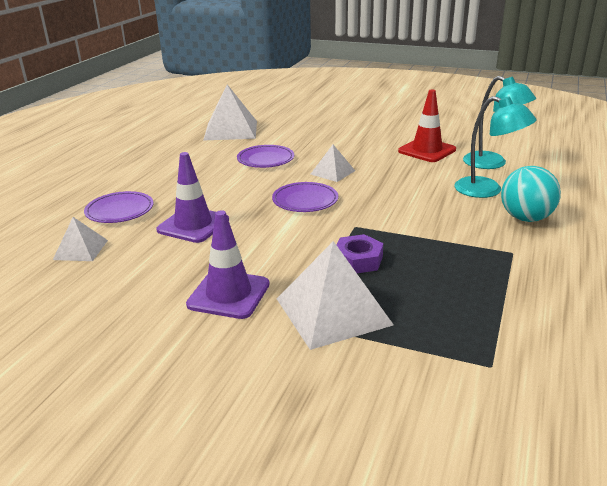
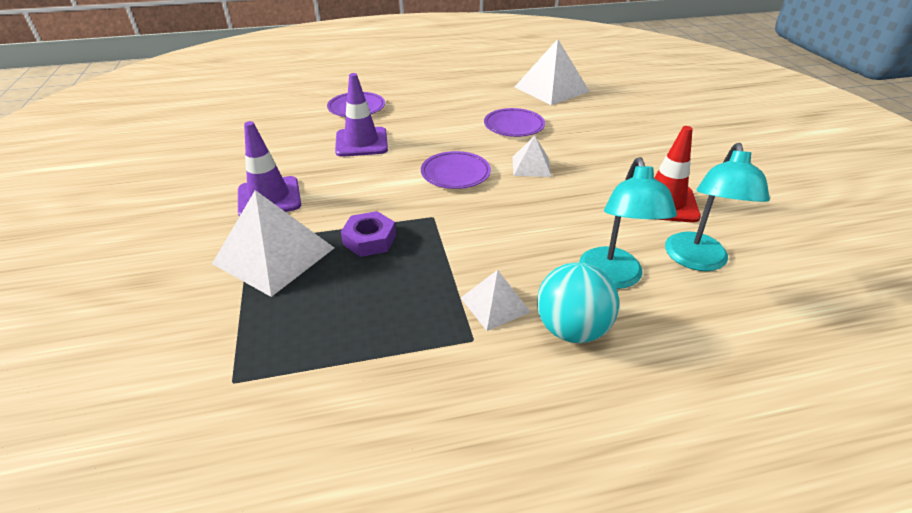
camera: 55 degrees right, 10 degrees up
(81, 249) = (290, 119): white pyramid -> white pyramid (495, 305)

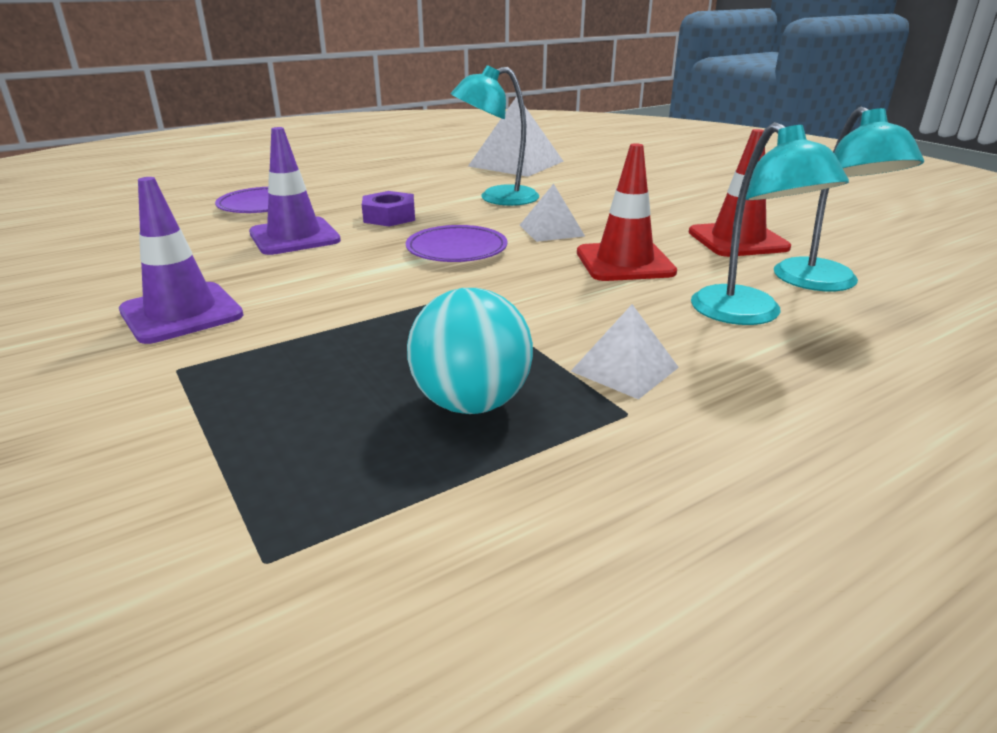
camera: 20 degrees left, 10 degrees down
(274, 255) = (235, 378): white pyramid -> none
(369, 240) = (384, 333): purple nut -> purple nut (389, 217)
(514, 126) = (497, 198): purple plate -> turquoise lamp
(561, 209) = (624, 262): none -> red traffic cone
(571, 329) = (746, 374): turquoise ball -> turquoise ball (471, 403)

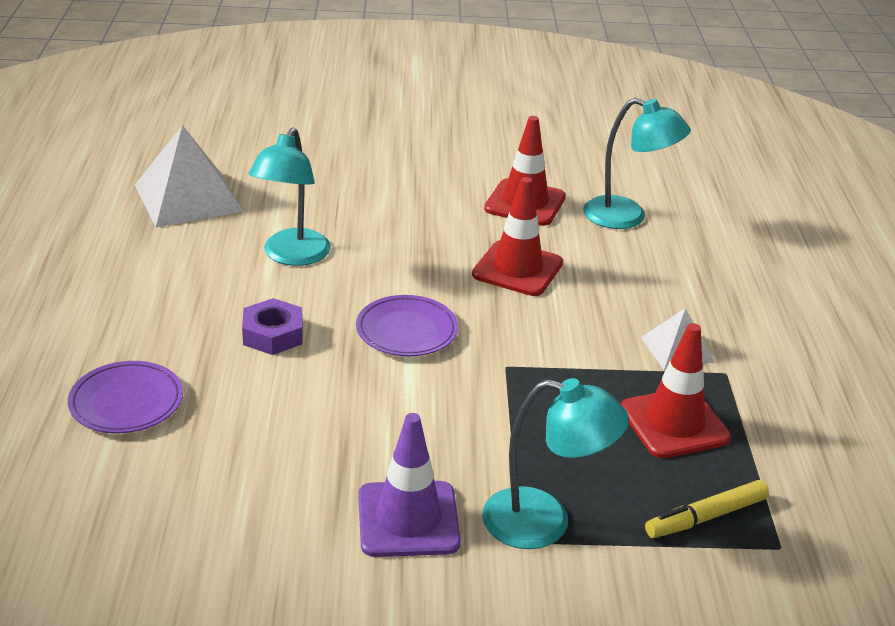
camera: 60 degrees left, 5 degrees up
(293, 473) = (705, 517): none -> yellow marker
(294, 237) = (268, 408): purple traffic cone -> none
(471, 403) = (674, 423): turquoise ball -> red traffic cone
(551, 230) = (413, 267): white pyramid -> none
(746, 315) = (645, 269): turquoise lamp -> turquoise lamp (544, 522)

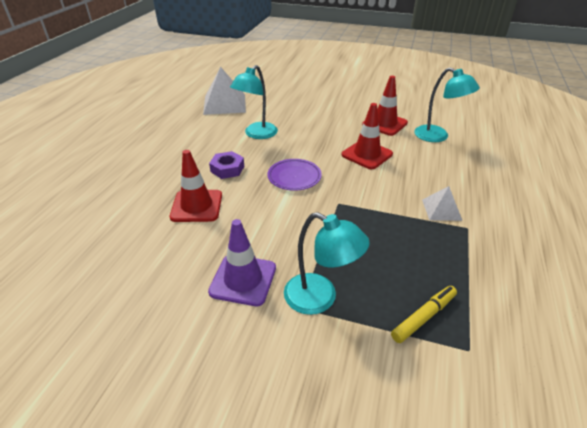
camera: 20 degrees right, 5 degrees up
(126, 402) = (140, 190): purple plate -> none
(674, 423) = (424, 252): red traffic cone -> red traffic cone (197, 206)
(705, 517) = (424, 317): yellow marker -> yellow marker turned 150 degrees clockwise

